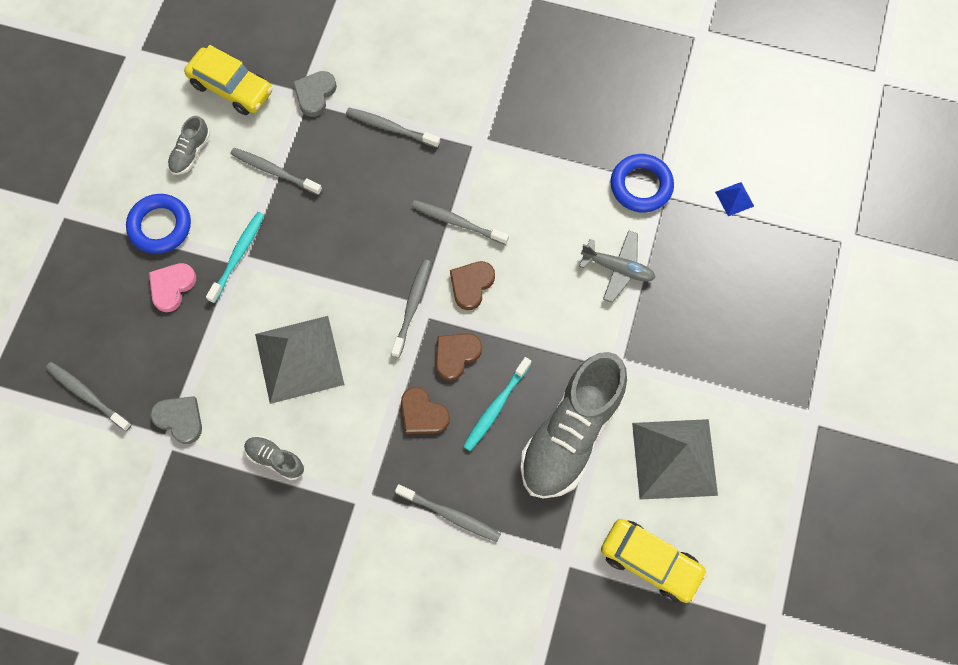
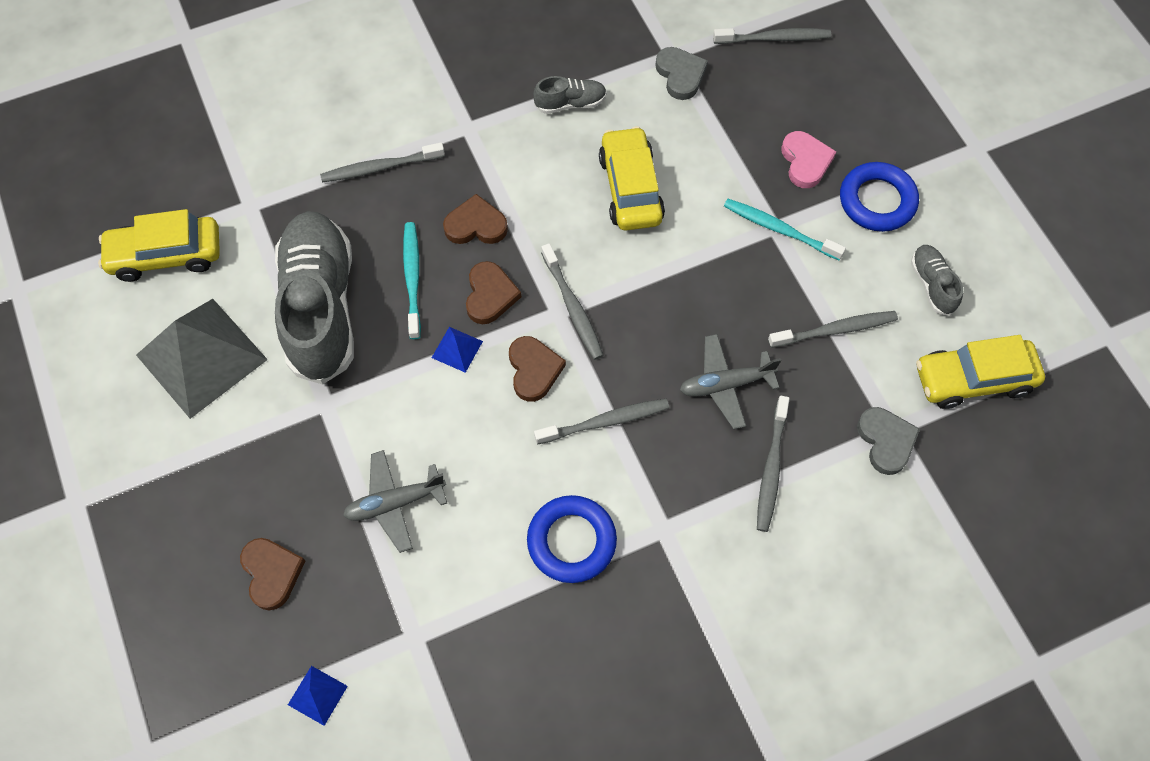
camera: 140 degrees right, 5 degrees down
(180, 419) = (680, 75): grey heart -> grey heart turned 105 degrees counterclockwise
(238, 255) = (779, 229): turquoise toothbrush -> turquoise toothbrush turned 135 degrees clockwise
(299, 359) = (630, 188): grey pyramid -> yellow car
(369, 190) = (725, 384): none -> grey plane
(391, 128) = (771, 468): grey toothbrush -> grey toothbrush turned 120 degrees clockwise
(507, 335) = (457, 349): none -> blue pyramid
(641, 186) = (440, 622): blue ring -> blue ring (571, 541)
(718, 282) = (272, 573): none -> brown heart

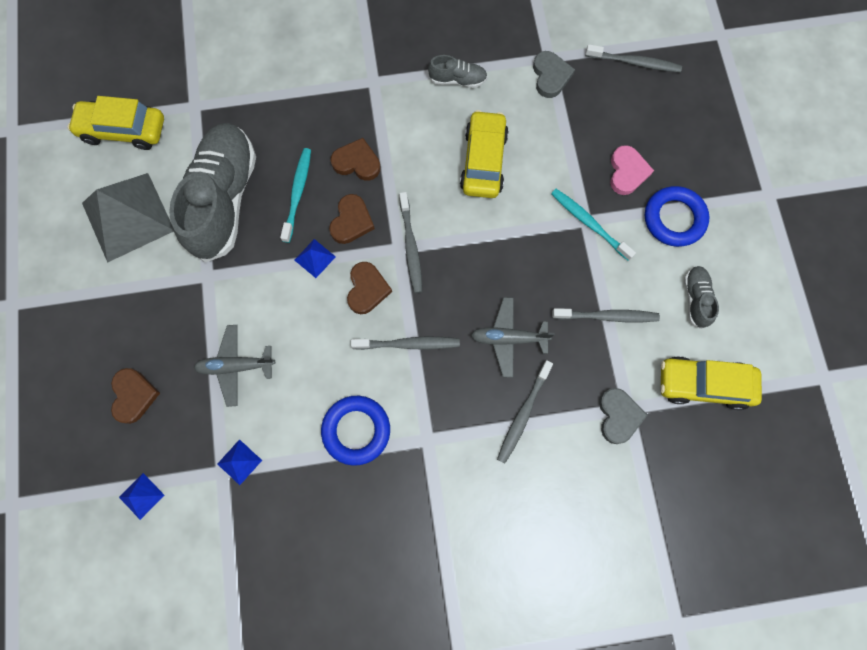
camera: 15 degrees right, 10 degrees up
(380, 167) = (298, 98): grey toothbrush -> none
(434, 618) = (239, 462): none -> blue pyramid

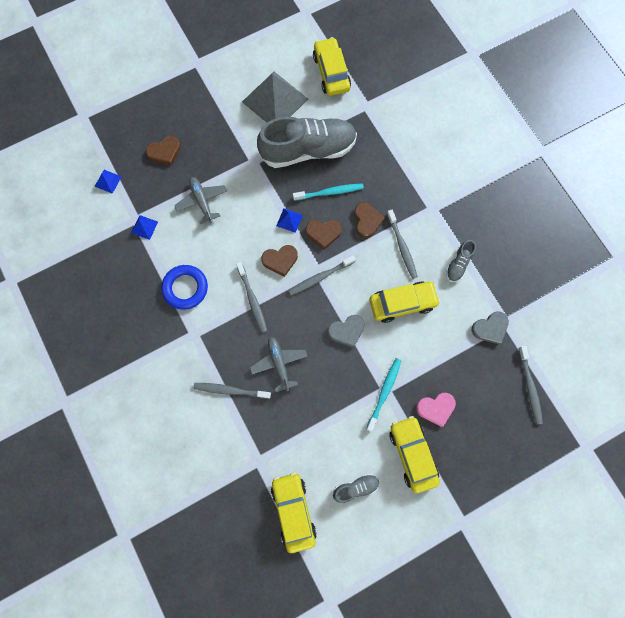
camera: 70 degrees right, 0 degrees up
(457, 80) = (458, 264): grey shoe -> grey shoe turned 45 degrees clockwise
(607, 316) = (319, 427): grey toothbrush -> grey toothbrush (402, 247)
(618, 416) = (250, 456): grey heart -> grey heart (346, 331)
(674, 219) = (412, 454): blue ring -> yellow car

